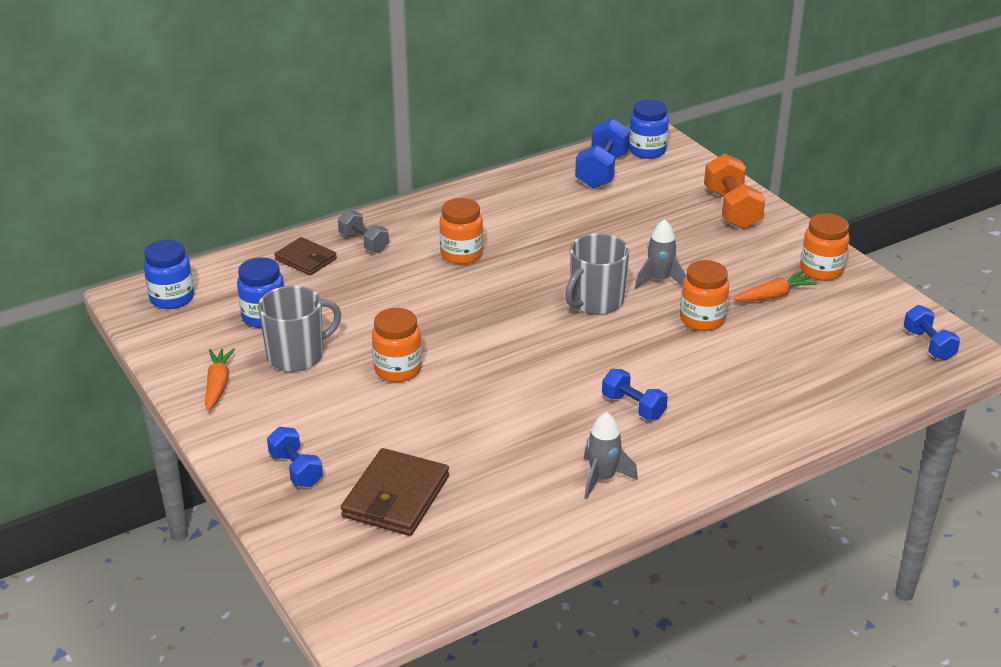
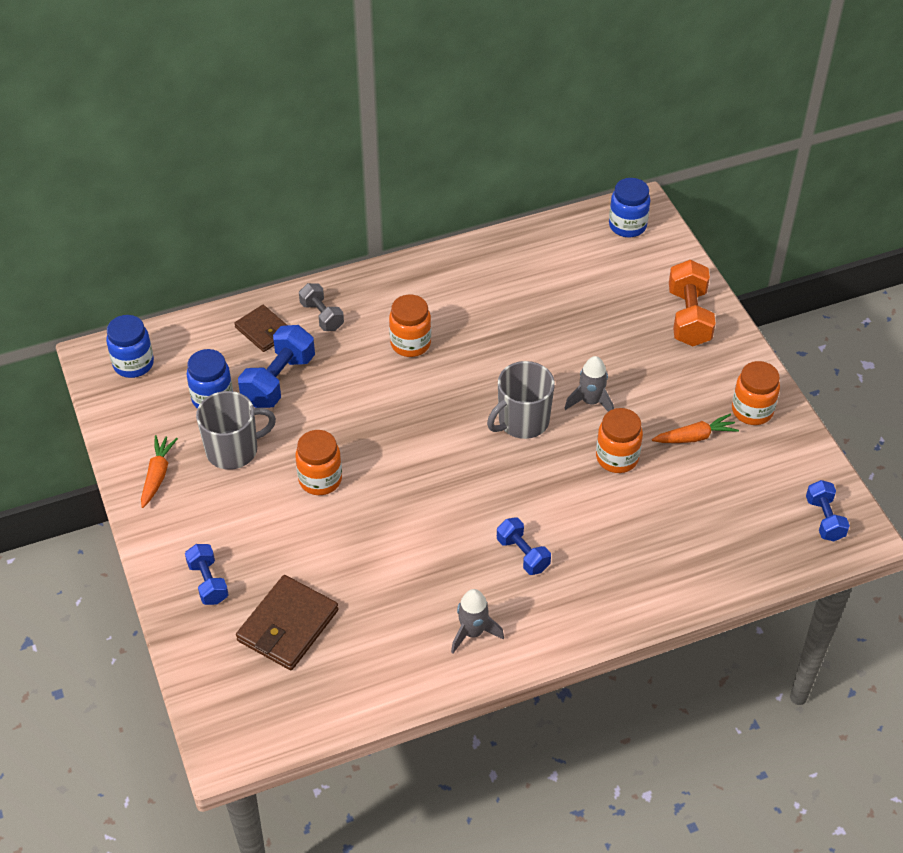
camera: 10 degrees right, 15 degrees up
(602, 171) = (574, 248): blue dumbbell -> blue dumbbell (279, 380)

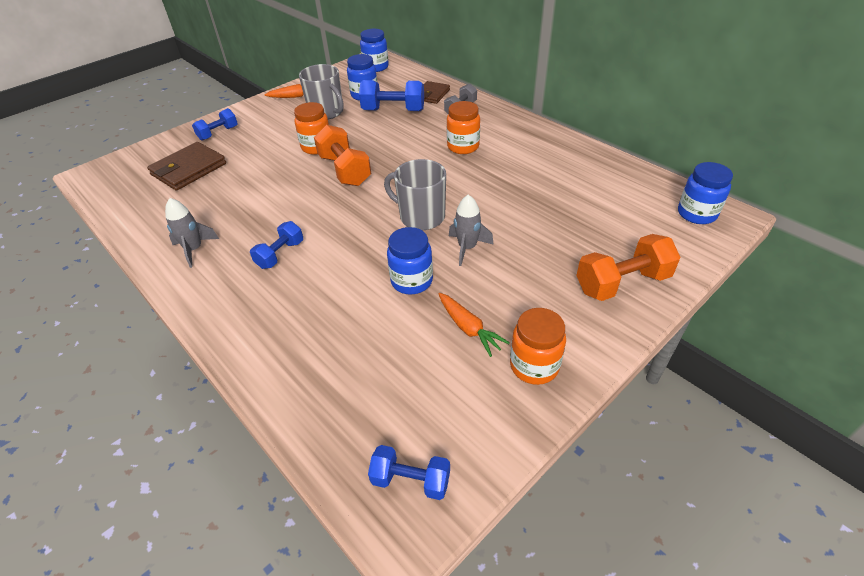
camera: 70 degrees right, 5 degrees down
(288, 625) = (189, 169): brown wallet -> brown wallet turned 60 degrees counterclockwise
(393, 464) = (344, 170): none -> orange dumbbell
(617, 458) = (411, 281): orange jar -> blue jar
(824, 519) = (411, 480): blue dumbbell -> blue dumbbell turned 45 degrees clockwise

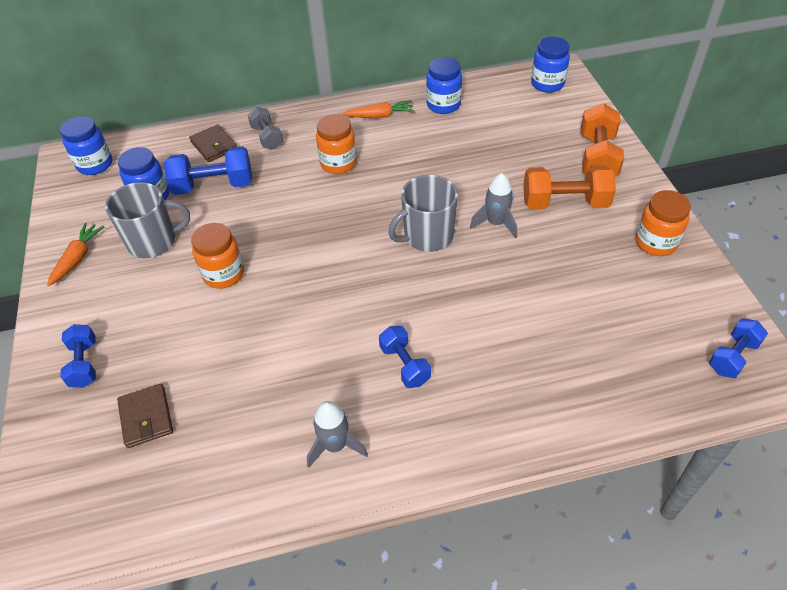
camera: 60 degrees left, 5 degrees up
(189, 169) = (146, 417): brown wallet -> brown wallet, size x0.64
(344, 170) = (296, 265): orange dumbbell -> orange dumbbell (564, 203)
(393, 110) = (213, 186): blue dumbbell -> blue dumbbell turned 45 degrees clockwise
(411, 281) = (515, 276): blue jar -> blue jar (443, 105)
(469, 328) = (596, 263): orange carrot -> orange carrot (380, 116)

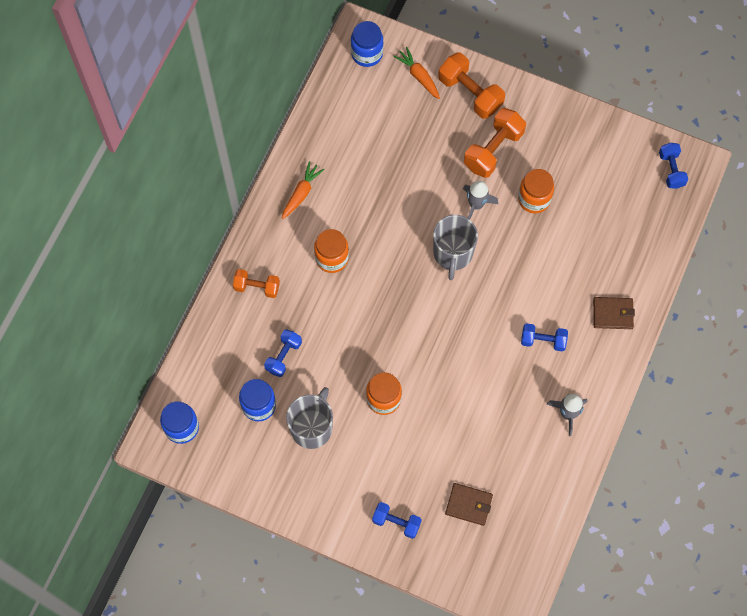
camera: 55 degrees left, 20 degrees up
(78, 258) = (287, 485): orange carrot -> orange carrot (418, 76)
(213, 186) = (283, 356): blue dumbbell -> blue dumbbell, size x0.62
(214, 145) = (233, 330): brown wallet -> brown wallet (612, 314)
(267, 137) = (257, 287): grey dumbbell -> orange dumbbell
(443, 105) = (327, 141): blue jar -> none
(655, 242) = (567, 130): orange jar -> orange jar (534, 199)

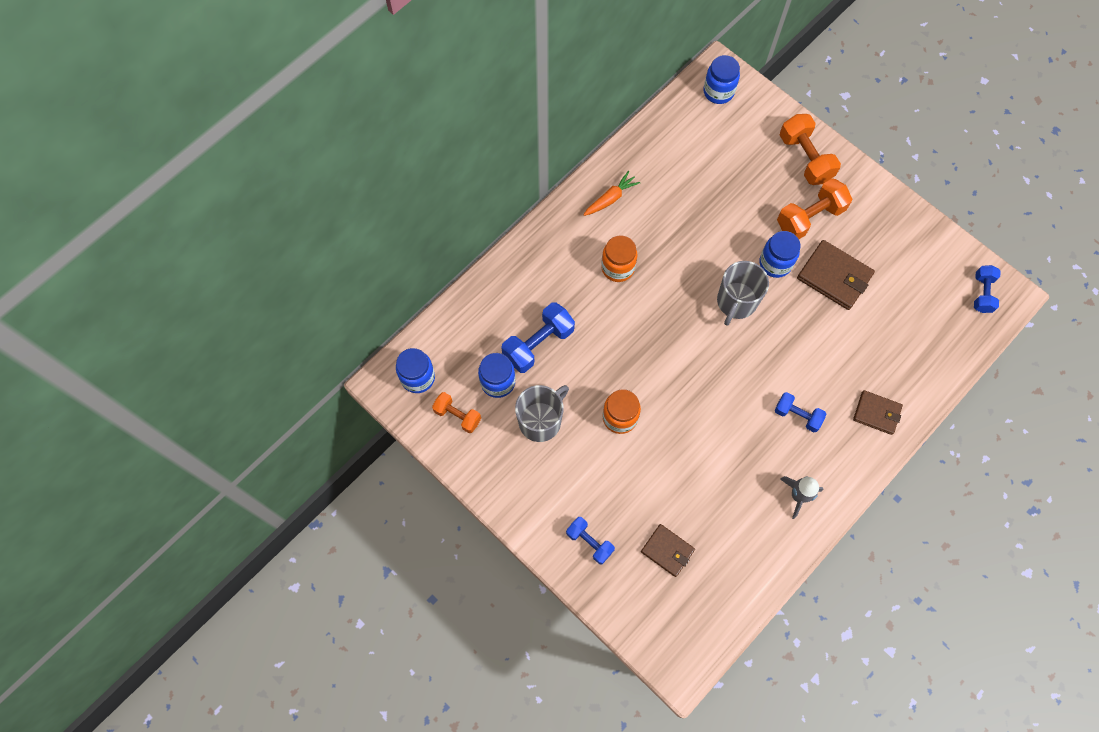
camera: 20 degrees right, 0 degrees up
(257, 287) = (537, 271): orange dumbbell -> orange dumbbell (457, 415)
(283, 356) = (538, 344): blue dumbbell -> blue dumbbell, size x1.60
(418, 76) = (761, 127): orange carrot -> none
(476, 205) = (775, 263): grey rocket -> blue jar
(534, 199) = (834, 277): orange jar -> brown wallet

